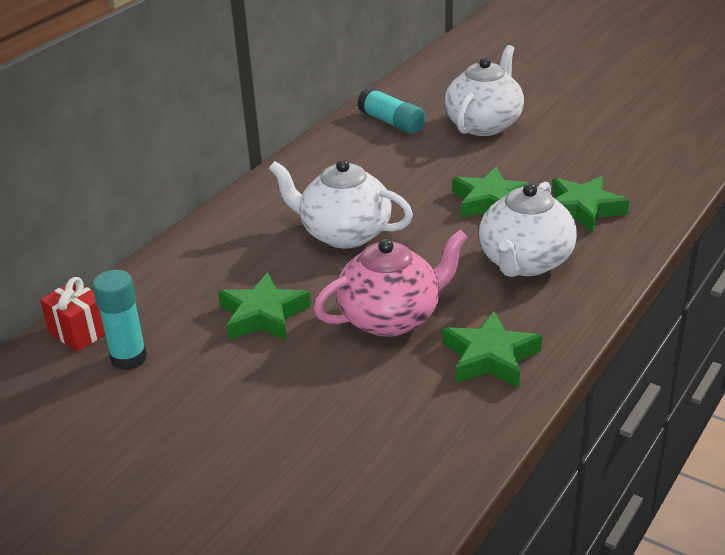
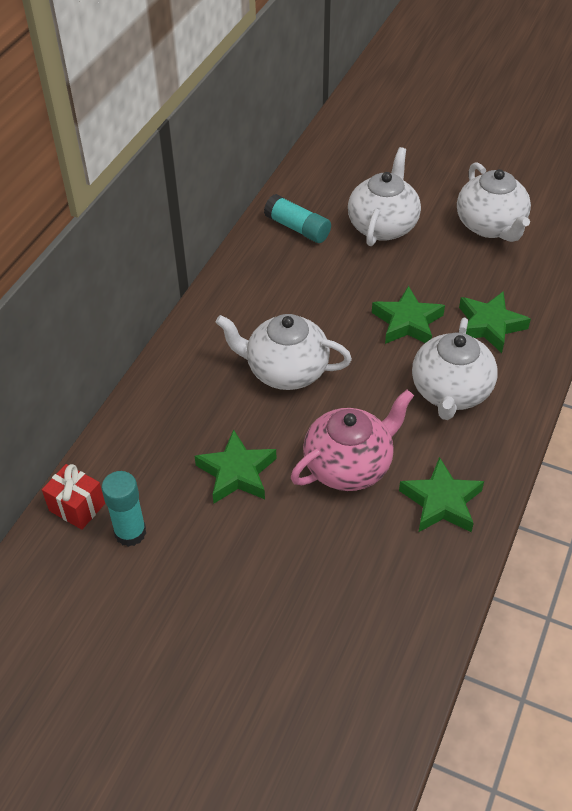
camera: 10 degrees left, 15 degrees up
(603, 129) = (490, 226): none -> white teapot

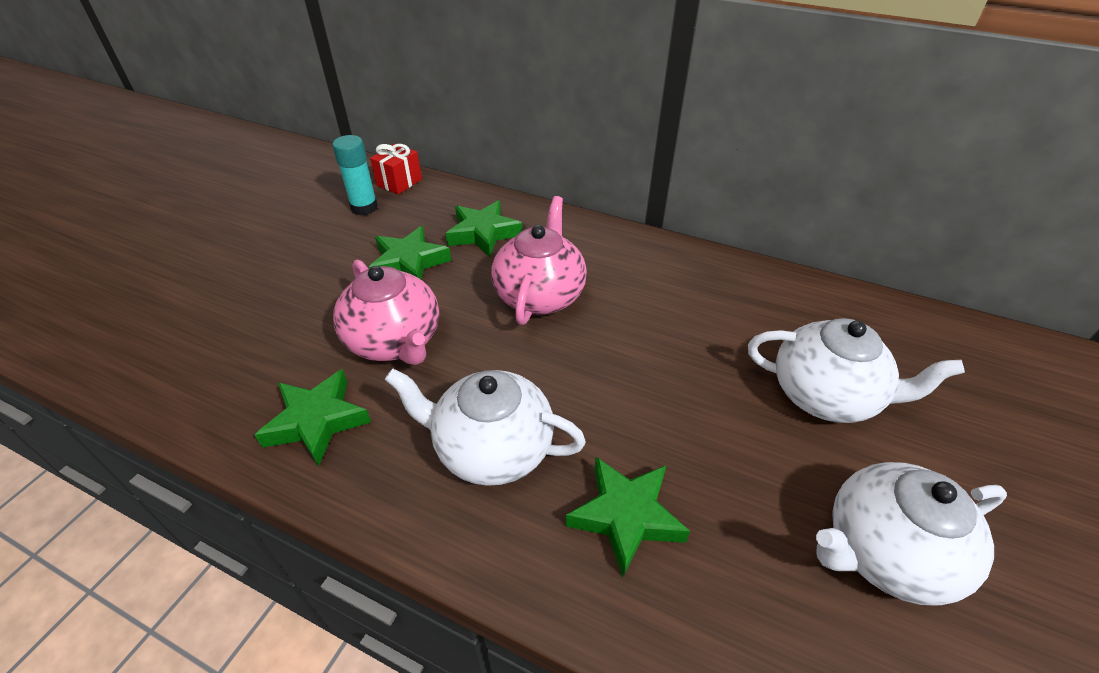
camera: 90 degrees right, 5 degrees down
(286, 371) = (539, 295): white teapot -> pink teapot
(297, 228) = (787, 308): turquoise glue stick -> none
(407, 322) = (625, 410): green star -> green star (483, 233)

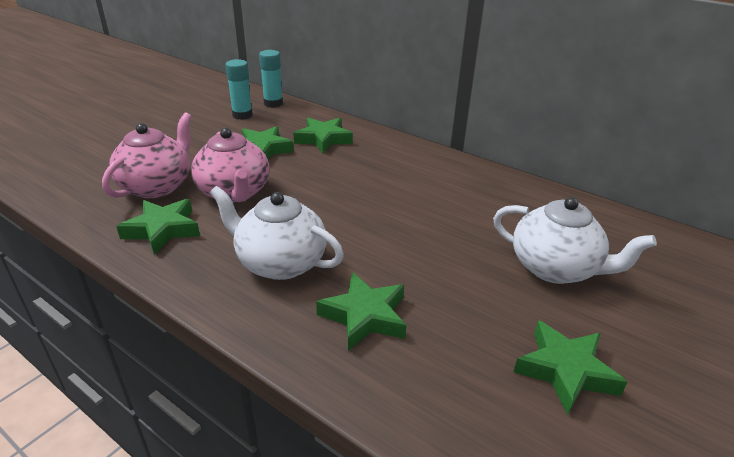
camera: 10 degrees right, 10 degrees down
(399, 182) = (273, 103): red gift -> turquoise glue stick
(539, 295) = (351, 180): pink teapot -> pink teapot (157, 186)
(885, 552) = (565, 371): white teapot -> green star

